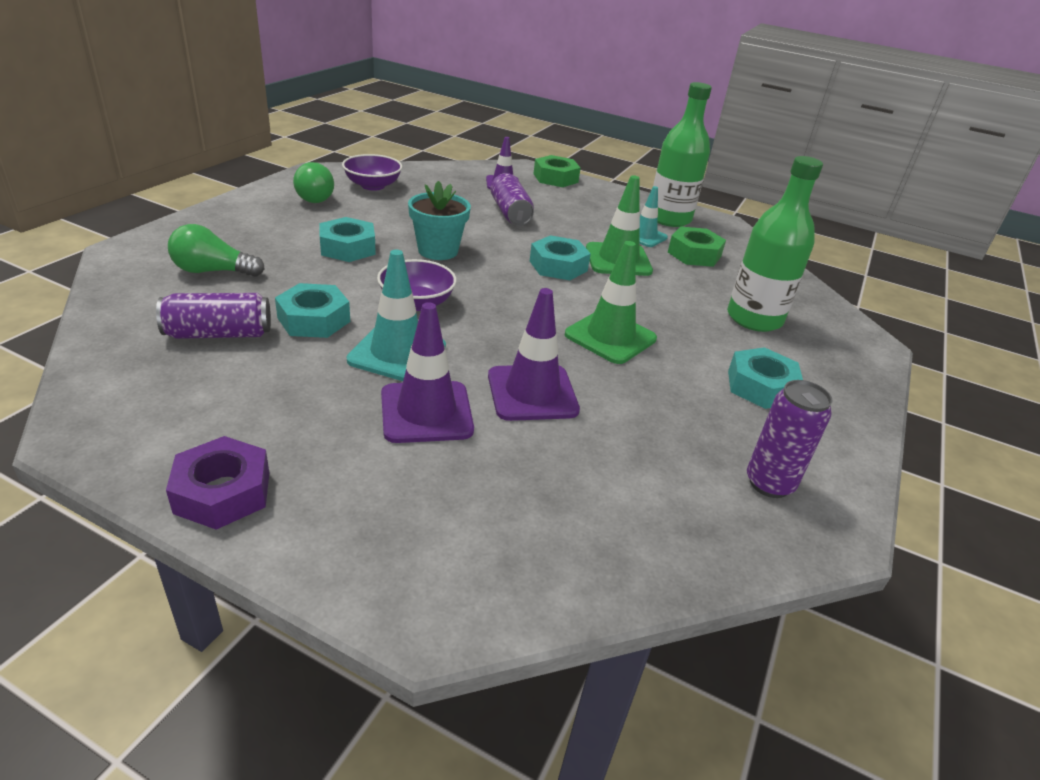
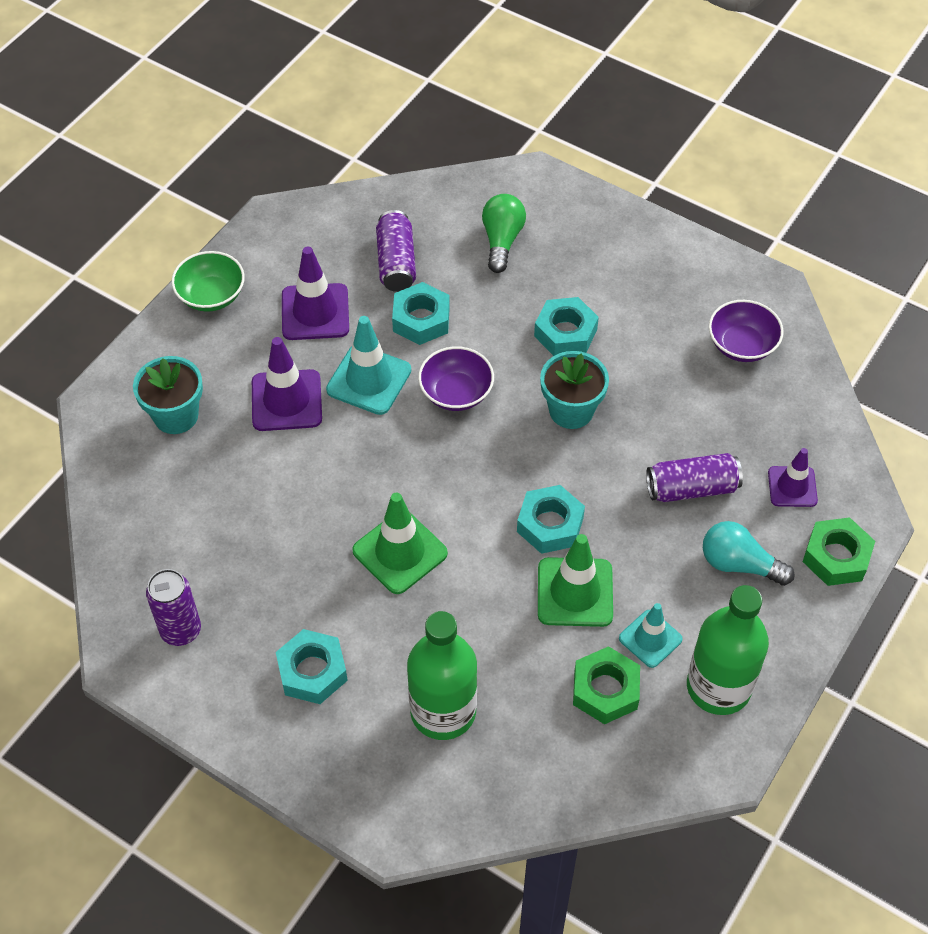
camera: 100 degrees right, 20 degrees up
(223, 492) = (211, 295): purple nut -> green bowl
(316, 196) = (693, 295): green light bulb -> none
(453, 514) = (176, 415): none -> turquoise flower pot
(532, 393) = (309, 475): purple traffic cone -> purple traffic cone (315, 312)
(571, 204) = (739, 564): none -> turquoise light bulb

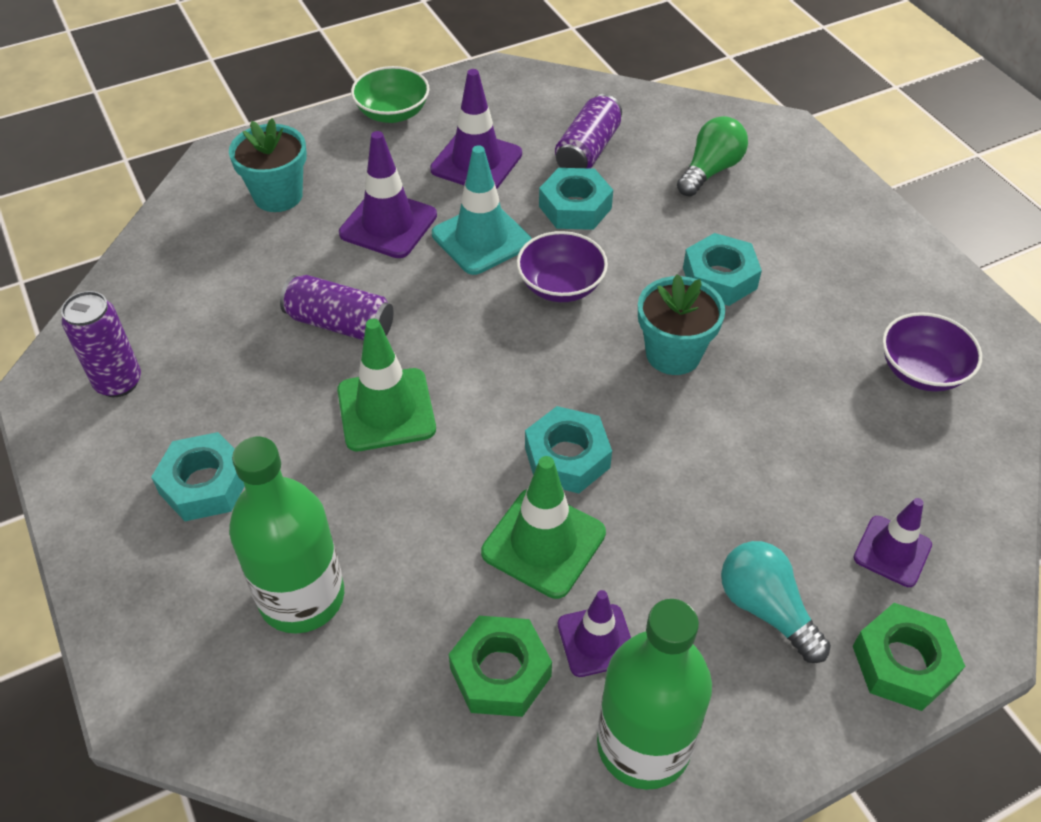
camera: 30 degrees right, 5 degrees down
(650, 639) = (596, 640): turquoise traffic cone -> purple traffic cone
(691, 488) = (761, 495): purple can -> purple can (340, 324)

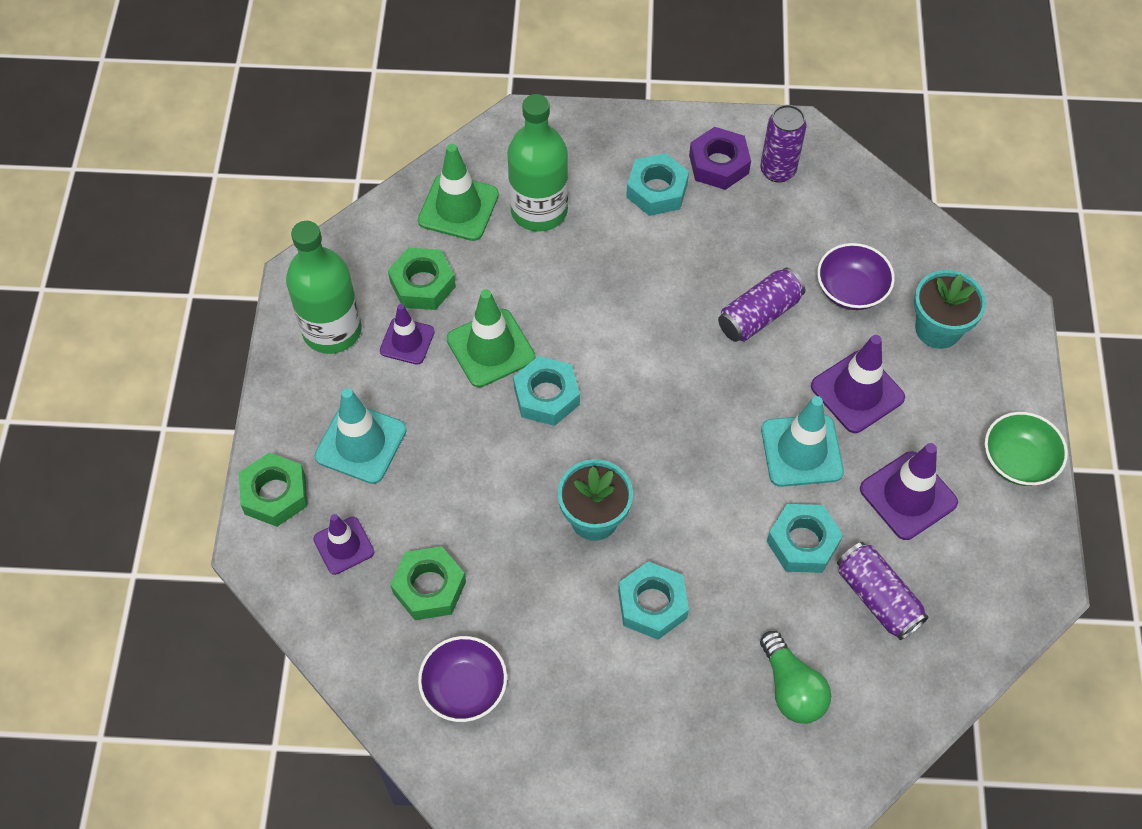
camera: 120 degrees right, 10 degrees up
(132, 440) = (719, 164): none -> purple nut
(386, 410) = (657, 310): green traffic cone -> green traffic cone (458, 208)
(561, 286) = (713, 480): purple bowl -> purple bowl (851, 290)
(766, 609) = (361, 443): turquoise light bulb -> turquoise traffic cone
(860, 448) = (429, 587): none -> green nut

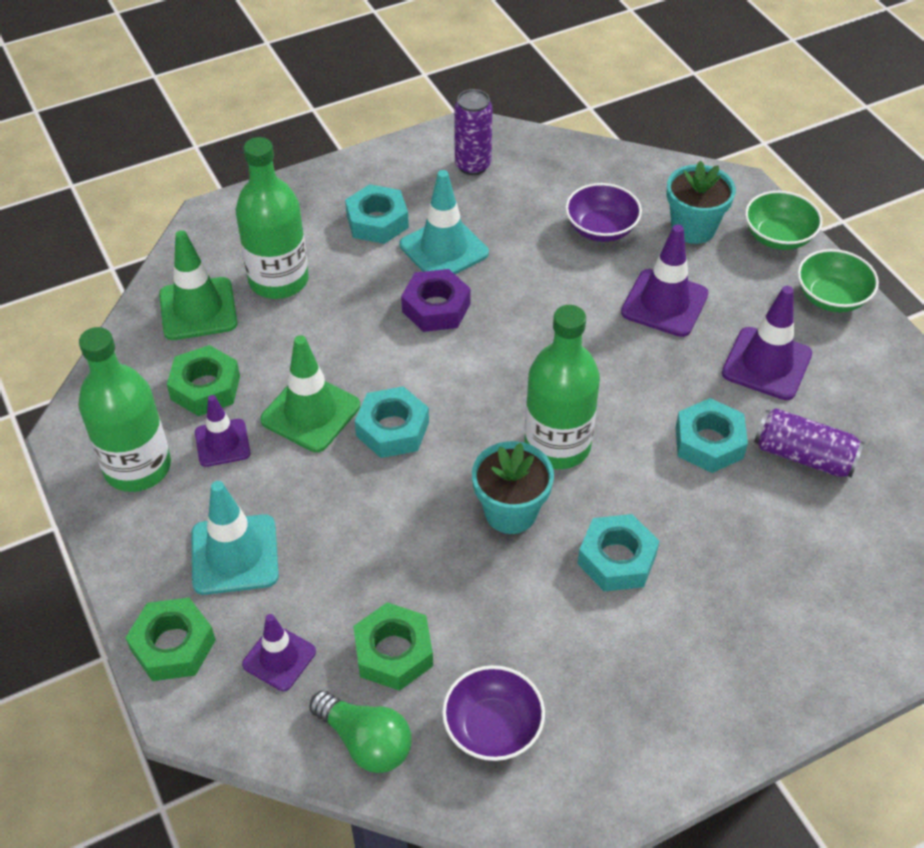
camera: 30 degrees left, 10 degrees down
(671, 479) = (557, 445): none -> green bottle
(719, 164) = (418, 180): purple nut -> purple nut (436, 307)
(759, 315) = (538, 280): purple can -> none
(791, 688) = (789, 567): green light bulb -> green light bulb (365, 741)
(801, 451) = (653, 370): turquoise traffic cone -> turquoise traffic cone (444, 249)
(1013, 376) = (778, 237): none -> green bowl

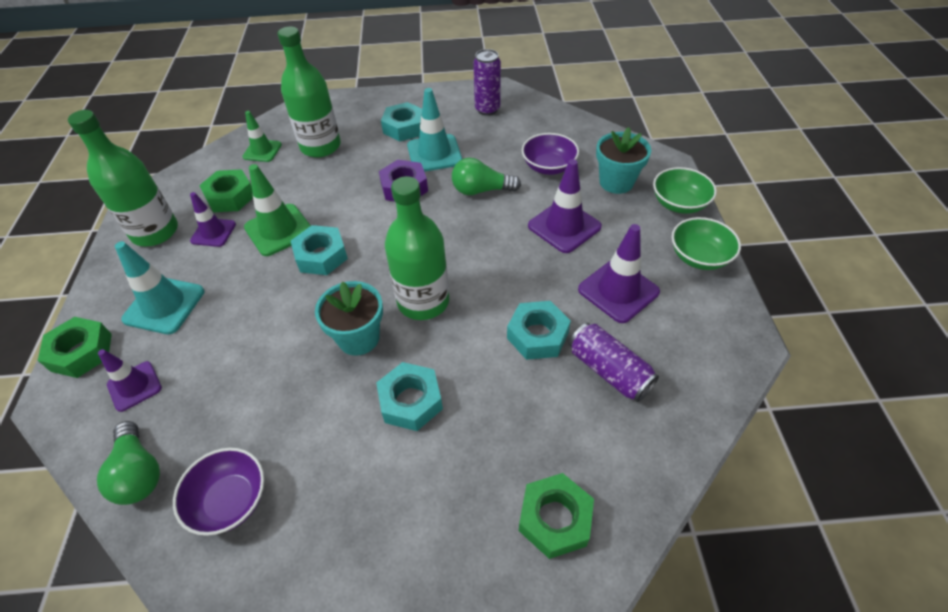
camera: 25 degrees right, 0 degrees up
(198, 309) = (262, 151): green traffic cone -> green traffic cone, size x0.64
(393, 652) = (207, 412): green nut -> green nut (555, 519)
(537, 284) = (481, 190): none -> green light bulb

